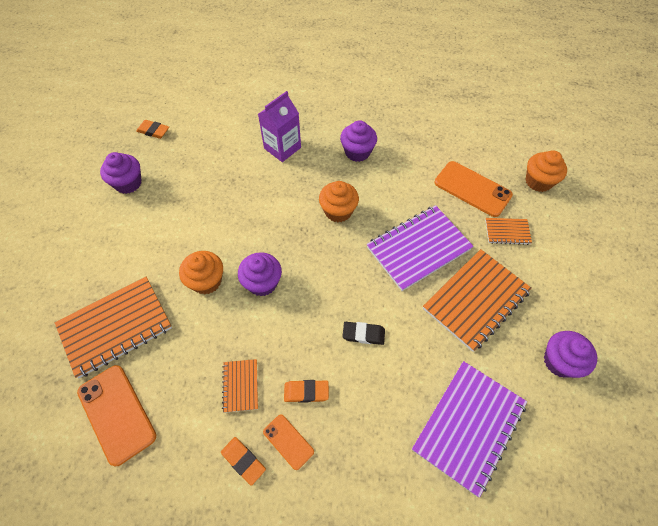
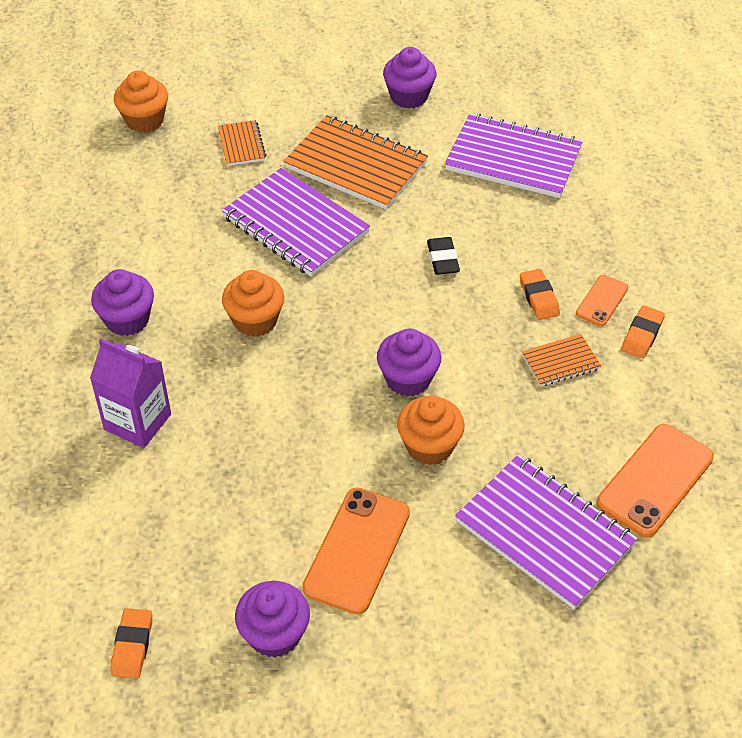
camera: 105 degrees left, 10 degrees down
(116, 327) = (544, 533): orange notebook -> purple notebook
(472, 189) = (174, 182): orange phone -> orange phone (357, 550)

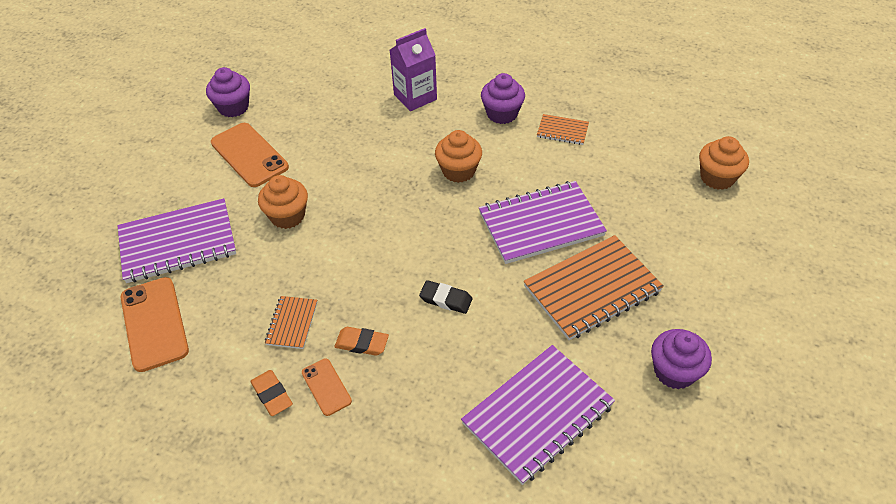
camera: 120 degrees right, 0 degrees up
(132, 646) = (276, 60): orange eraser -> none
(241, 145) = (657, 225): orange notebook -> orange notebook (562, 131)
(408, 379) = (348, 228): purple cupcake -> none

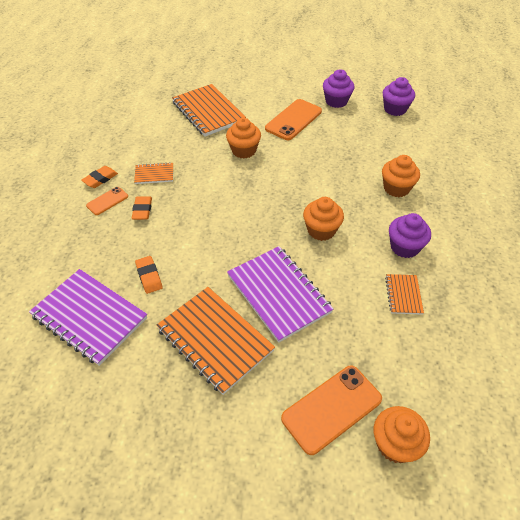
camera: 75 degrees right, 0 degrees up
(154, 324) = (146, 120): orange phone -> orange phone (331, 408)
(178, 243) = (208, 112): purple notebook -> orange notebook
(415, 97) = (396, 188): purple carton -> orange cupcake
(446, 299) = (187, 246): black eraser -> none
(486, 344) = (149, 276): none -> orange eraser
(674, 371) = (135, 412): purple cupcake -> purple cupcake (395, 109)

